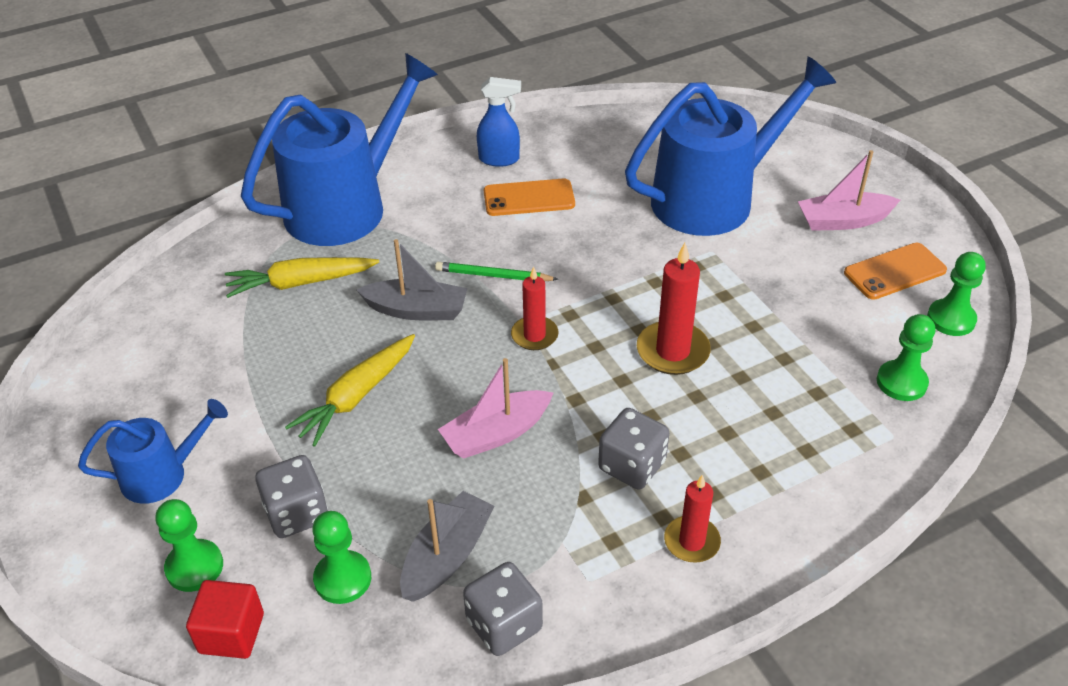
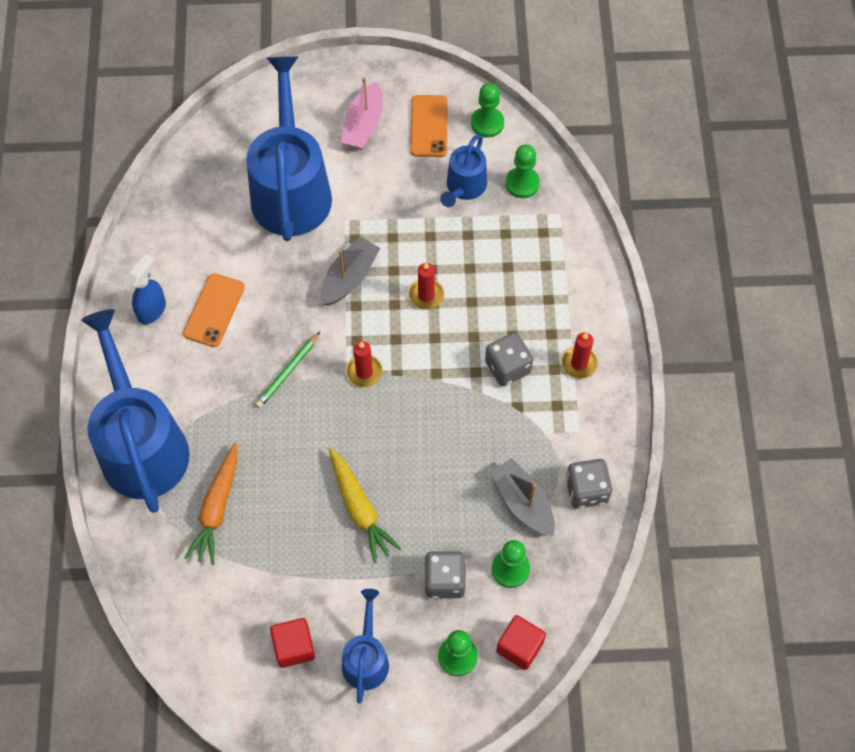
camera: 65 degrees left, 20 degrees up
(156, 404) = (294, 647): none -> red cube
(300, 283) = (217, 508): yellow carrot -> orange carrot
(417, 310) = (294, 438): grey boat -> grey boat (349, 278)
(496, 434) = (440, 434): pink boat -> none
(672, 351) = (426, 295): red candle -> red candle, size x0.66
(845, 331) = (464, 187): none -> blue watering can

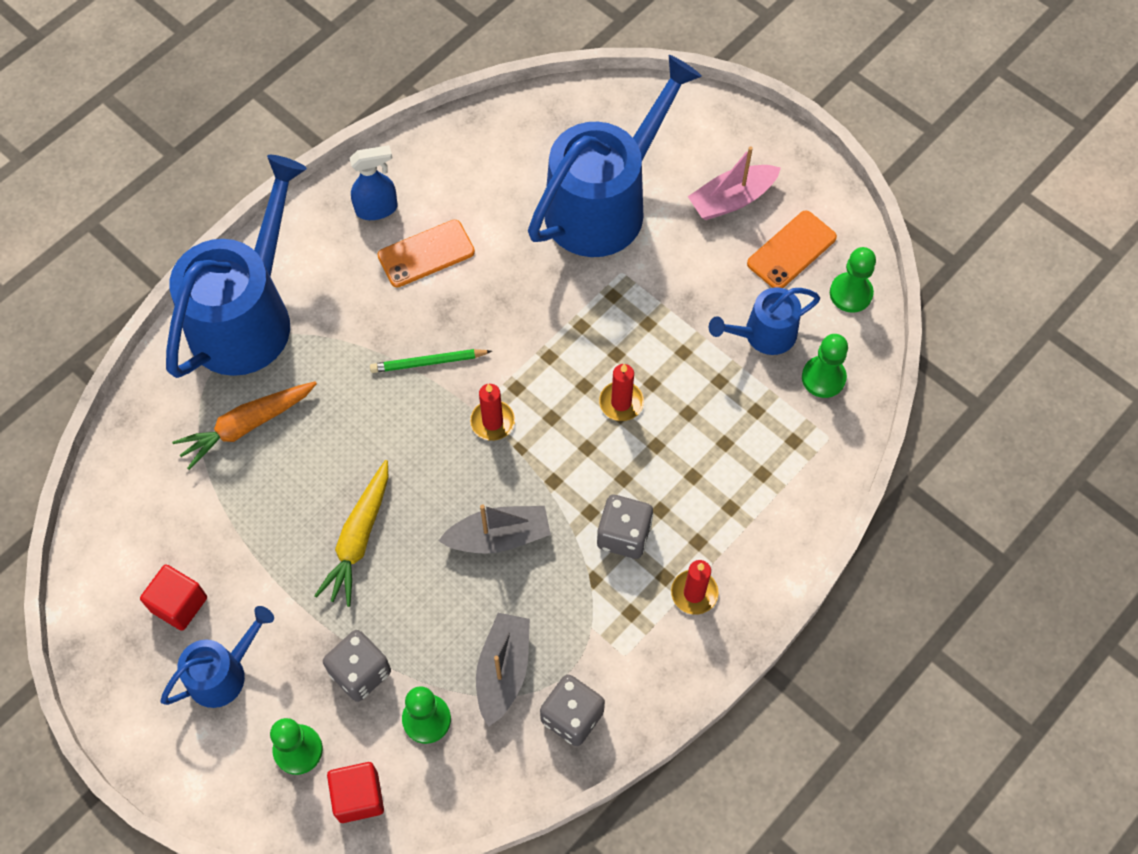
camera: 45 degrees right, 0 degrees up
(349, 278) = (570, 326): grey boat -> grey boat (499, 537)

